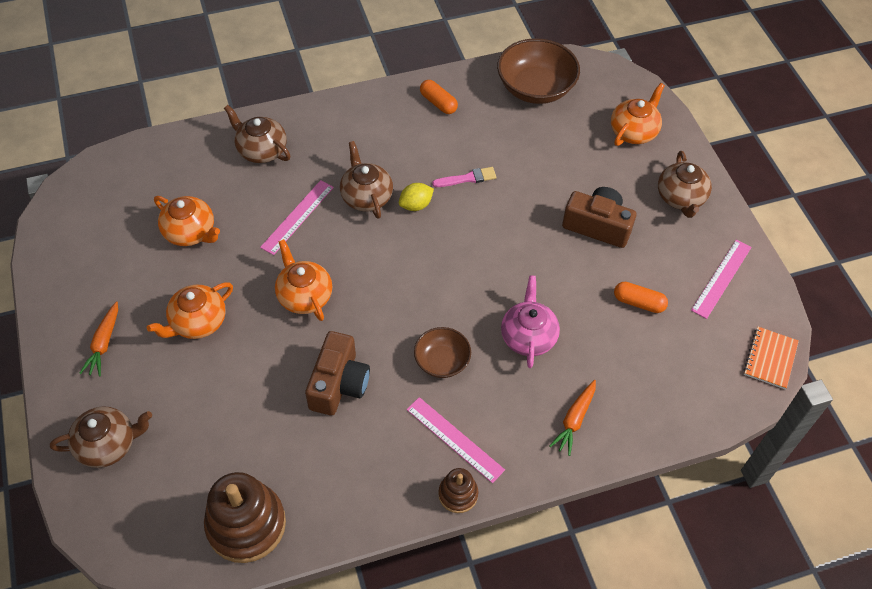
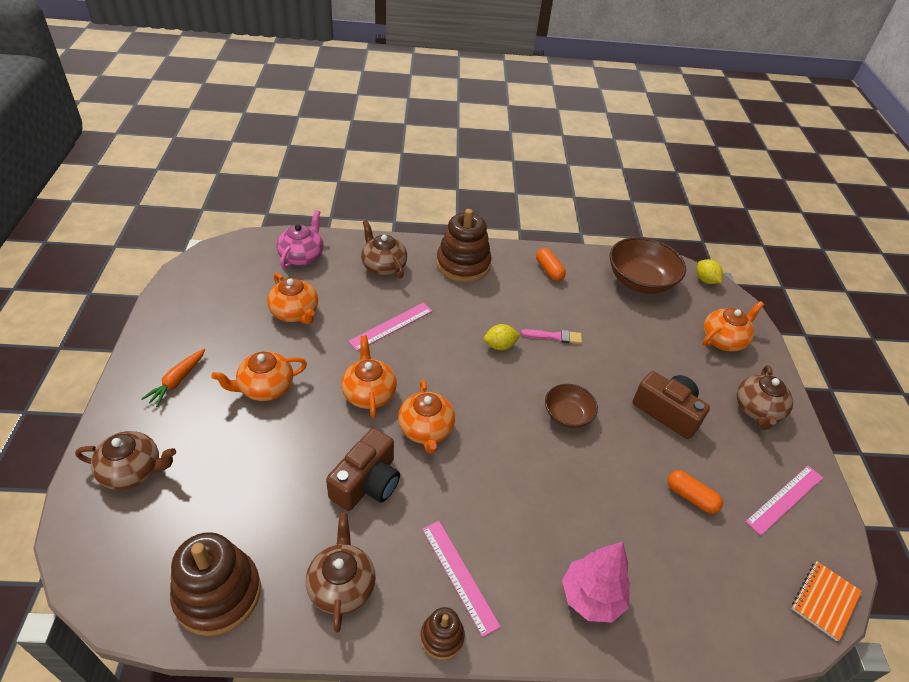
camera: 15 degrees right, 10 degrees down
(345, 123) = (463, 264): none -> brown stacking toy
(366, 196) = (458, 326): brown teapot -> brown teapot (342, 585)
(374, 315) = (426, 429): none -> orange teapot
(442, 361) = (474, 492): brown bowl -> brown bowl (567, 415)
(528, 336) = (568, 495): pink teapot -> pink teapot (302, 256)
(574, 420) = (591, 597): orange carrot -> pink tree
(601, 67) = (705, 280): none -> yellow lemon

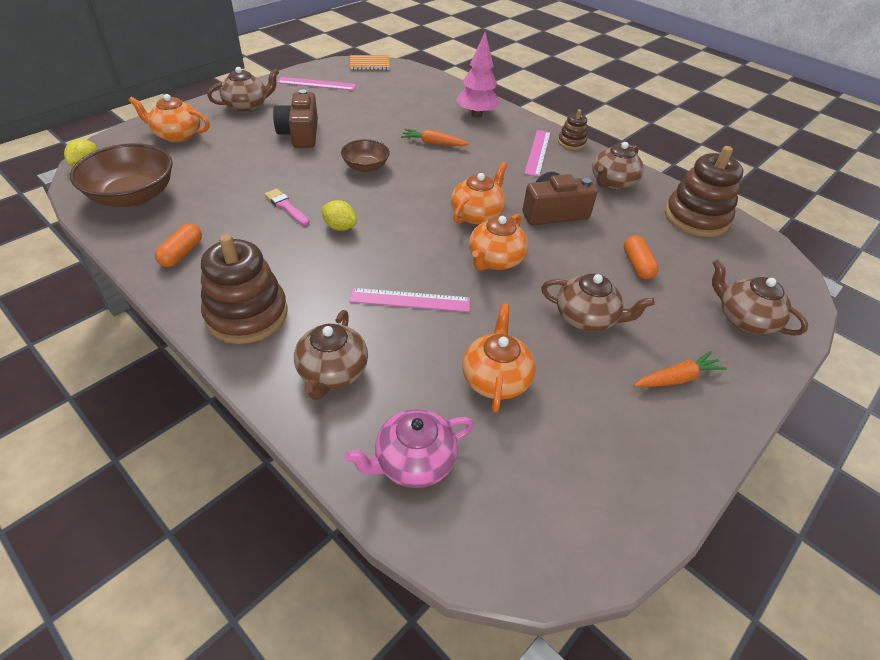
camera: 135 degrees left, 0 degrees up
(265, 387) = (586, 318): orange teapot -> brown teapot
(563, 496) = (433, 143): none -> orange carrot
(691, 497) = (362, 108): orange capsule -> orange capsule (637, 265)

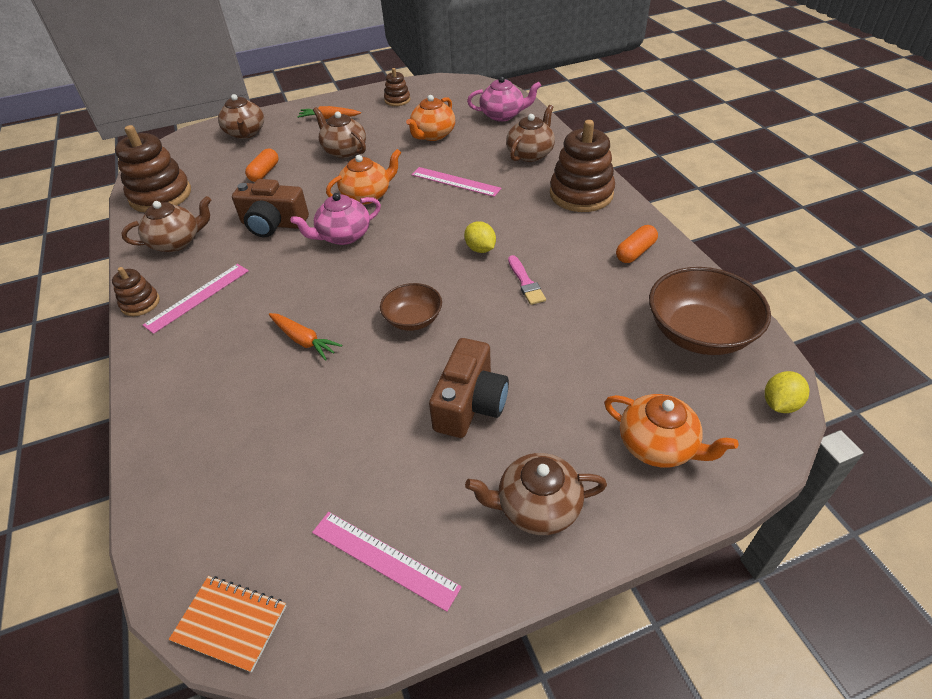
camera: 150 degrees left, 0 degrees up
(476, 114) = (192, 386): pink tree -> none
(477, 214) = (343, 236): orange teapot -> pink teapot
(622, 458) = (397, 100): none -> brown stacking toy

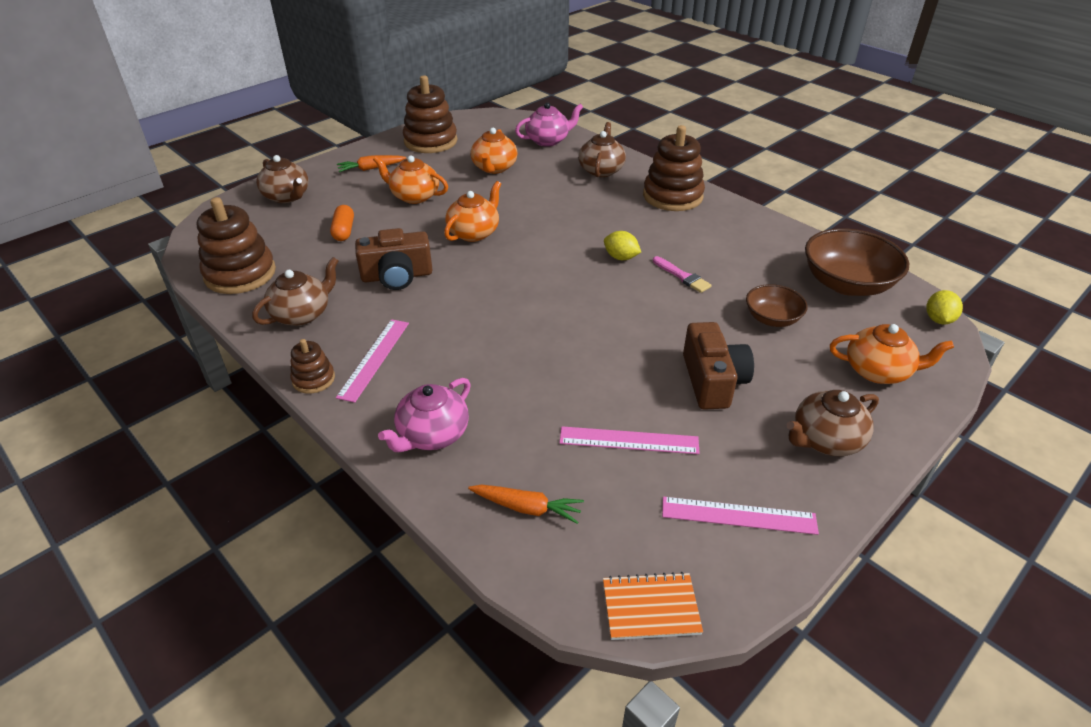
camera: 25 degrees left, 5 degrees down
(304, 340) = (520, 369): orange carrot -> orange carrot (527, 508)
(343, 236) = (481, 272): pink teapot -> pink teapot (432, 435)
(344, 151) = (414, 196): brown teapot -> orange teapot
(397, 100) = (430, 141): brown stacking toy -> brown stacking toy, size x1.94
(413, 319) = (608, 328): brown bowl -> brown bowl (772, 318)
(455, 182) = (551, 205): pink ruler -> pink ruler (629, 440)
(635, 252) = (753, 234): orange capsule -> none

